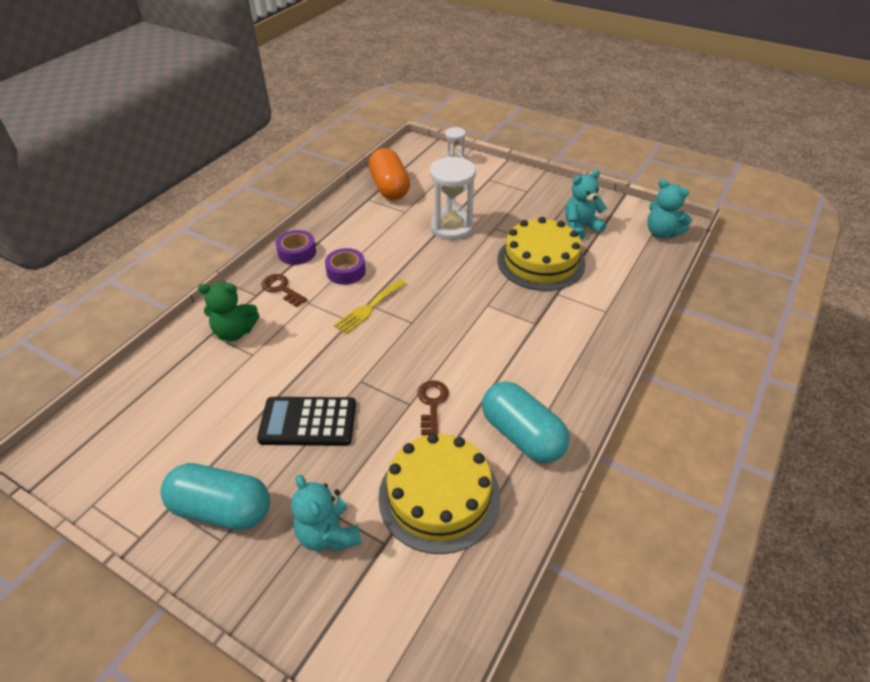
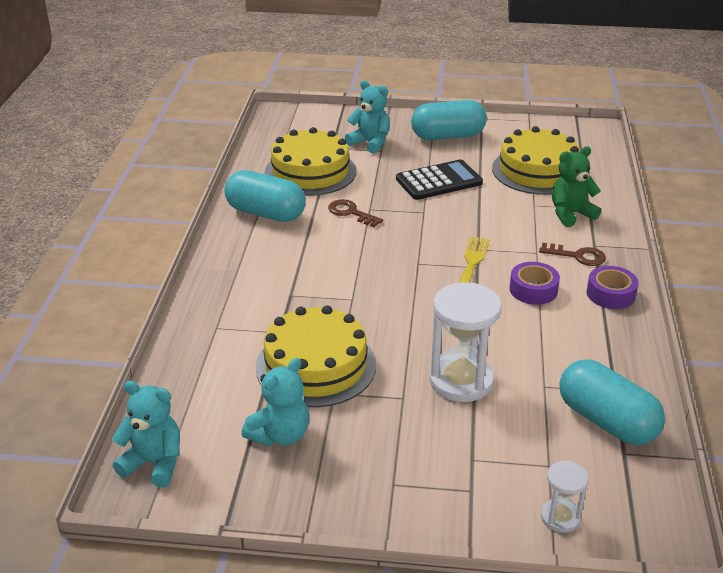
camera: 155 degrees right, 10 degrees down
(195, 401) = (538, 171): none -> yellow cake
(389, 187) = (606, 421): orange capsule -> turquoise capsule
(432, 404) = (351, 213): brown key -> brown key turned 150 degrees clockwise

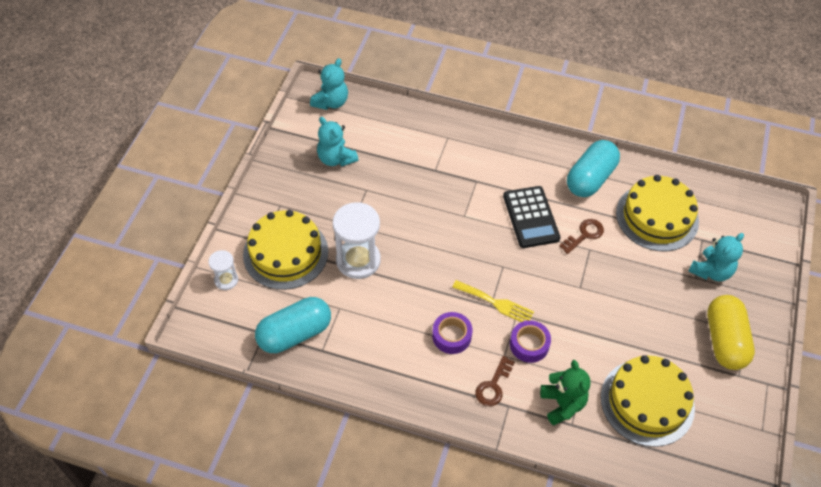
camera: 100 degrees right, 20 degrees up
(316, 365) = (394, 184): yellow cake -> yellow cake (285, 253)
(439, 181) = (633, 311): black calculator -> black calculator (531, 217)
(448, 136) = (724, 340): turquoise capsule -> yellow capsule
(610, 294) = (434, 391): purple tape -> purple tape (529, 344)

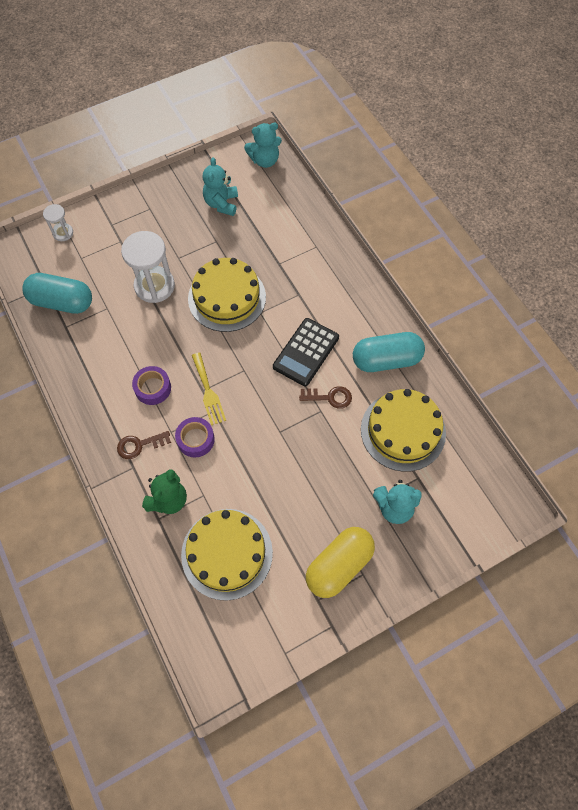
camera: 45 degrees right, 10 degrees up
(285, 253) = (116, 244): yellow cake -> yellow cake (227, 297)

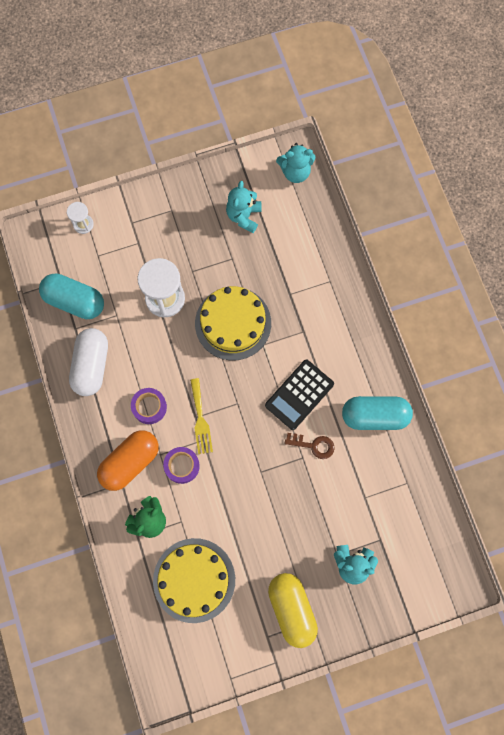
camera: 10 degrees right, 10 degrees up
(87, 358) = (91, 366): none -> white capsule
(140, 445) = (130, 462): brown key -> orange capsule
(339, 565) = (292, 609): yellow capsule -> yellow capsule turned 75 degrees counterclockwise
(403, 431) = (375, 491): yellow cake -> none

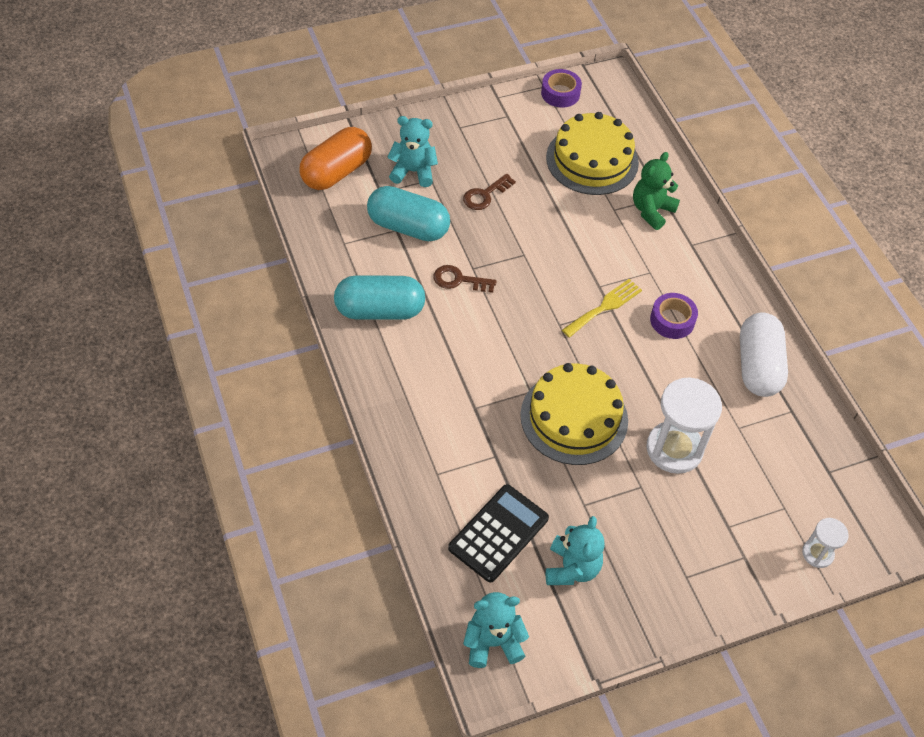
camera: 175 degrees right, 20 degrees down
(74, 301) = (801, 445): turquoise capsule -> turquoise capsule (408, 227)
(130, 462) = (685, 264): orange capsule -> orange capsule (336, 172)
(182, 466) = (621, 260): purple tape -> purple tape (560, 93)
(200, 420) = (604, 307): yellow fork -> yellow fork turned 60 degrees clockwise
(290, 537) = (485, 195): none -> brown key
(292, 609) = (481, 136): yellow capsule -> none
(299, 394) = (478, 333): black calculator -> black calculator (498, 533)

